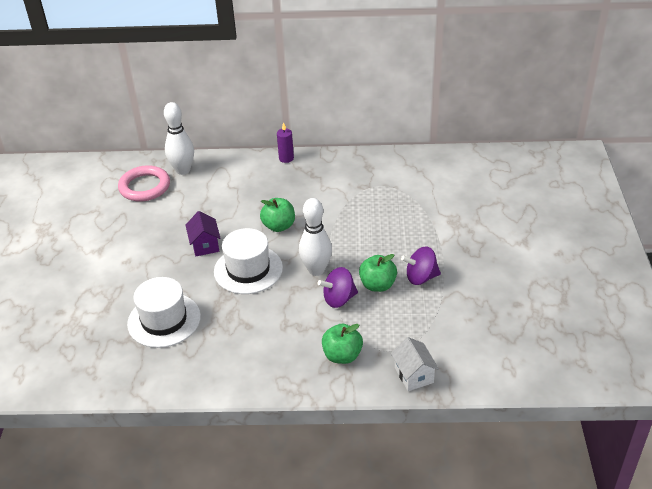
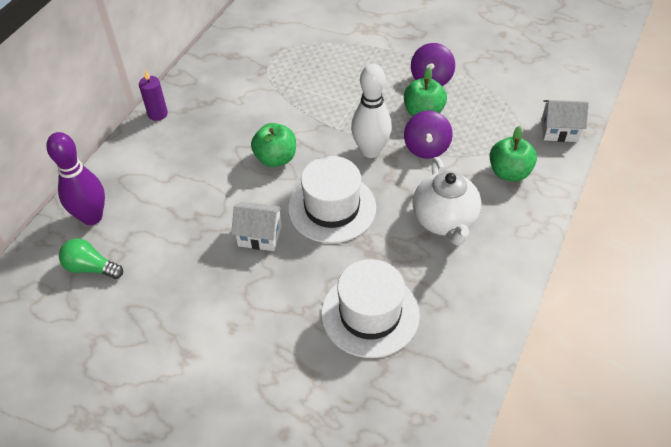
camera: 65 degrees left, 10 degrees up
(145, 187) = (91, 268): pink ring -> green light bulb
(183, 170) = (92, 217): white bowling pin -> purple bowling pin
(205, 245) = (260, 235): purple house -> white house
(268, 332) = (444, 221): none -> white teapot

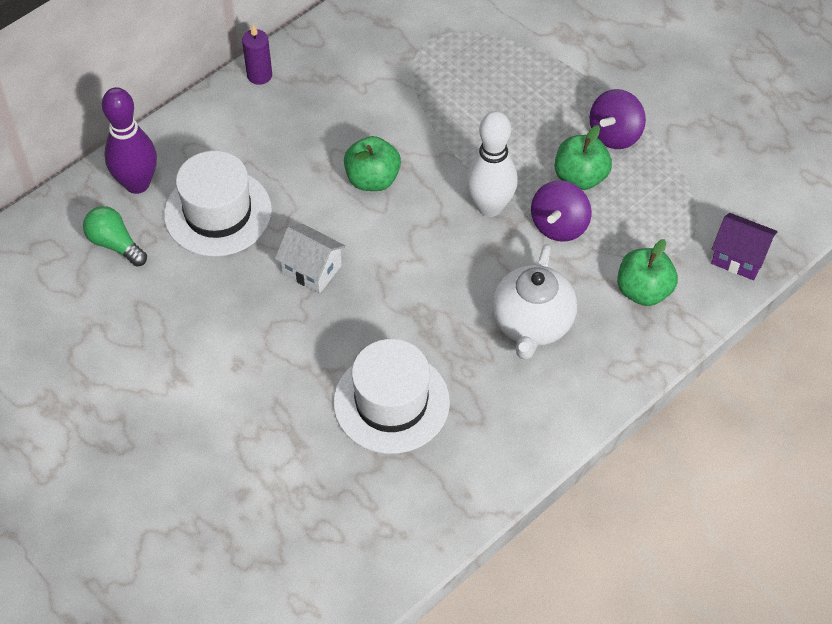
camera: 20 degrees right, 5 degrees up
(332, 208) = (409, 264): white hat -> white hat (218, 213)
(559, 130) = (739, 257): white house -> purple house

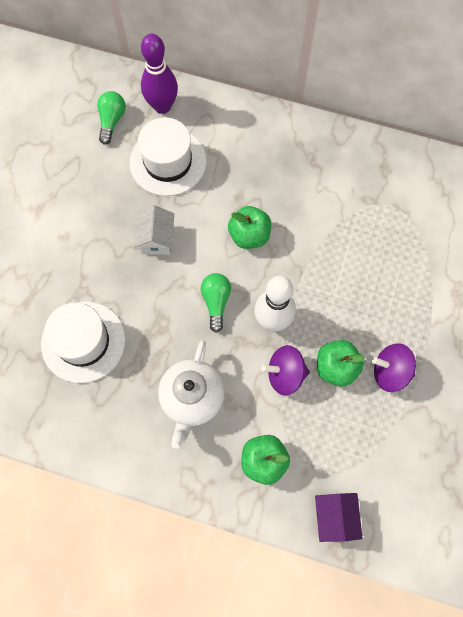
camera: 60 degrees right, 15 degrees up
(259, 75) = (289, 123): purple candle -> none
(432, 248) = (216, 302): none -> green light bulb
(532, 324) = (192, 398): white teapot -> white teapot turned 60 degrees counterclockwise

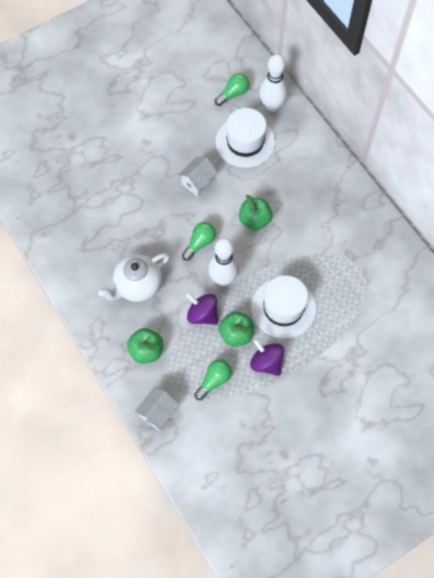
camera: 40 degrees right, 5 degrees down
(83, 341) = (105, 208): white hat -> white hat (283, 308)
(162, 106) = (272, 106): purple bowling pin -> white bowling pin
(334, 516) = (158, 413): purple house -> white house
(358, 434) = (214, 380): none -> green light bulb

